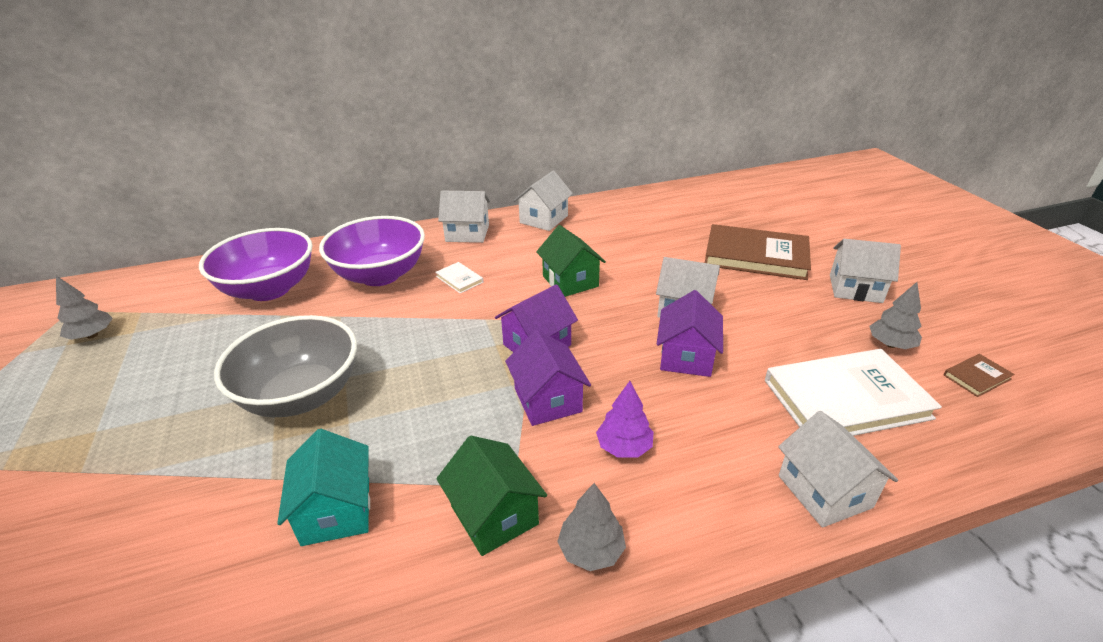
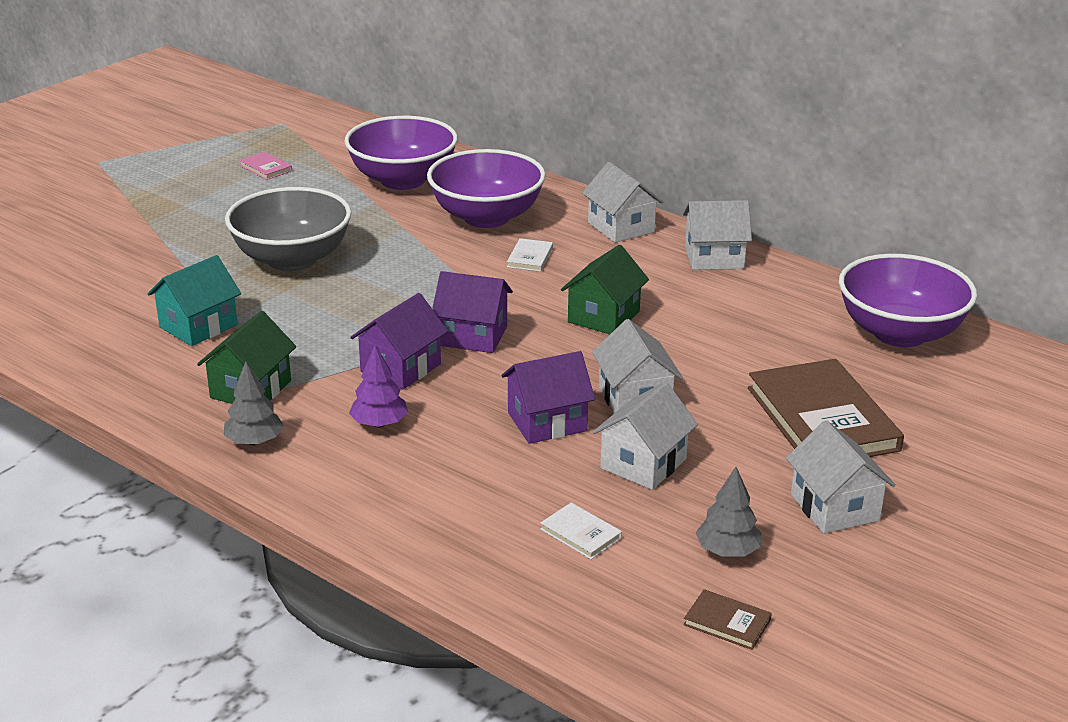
camera: 55 degrees right, 5 degrees down
(92, 335) = (267, 147): grey tree -> none
(125, 350) = (266, 168): none -> pink book
(683, 202) = (900, 333): none -> purple bowl
(824, 491) = (423, 541): white house -> white house (643, 464)
(846, 399) = (580, 534): white book -> white book, size x0.42

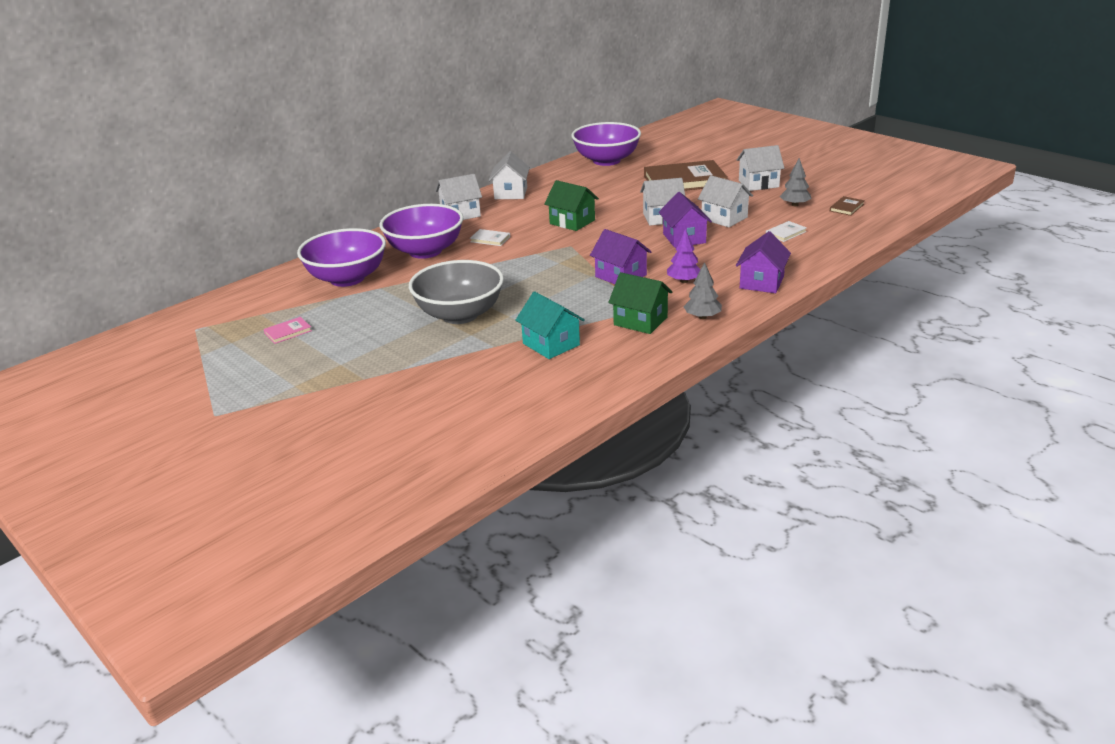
camera: 80 degrees left, 0 degrees up
(473, 336) = (586, 256): purple house -> purple house (761, 282)

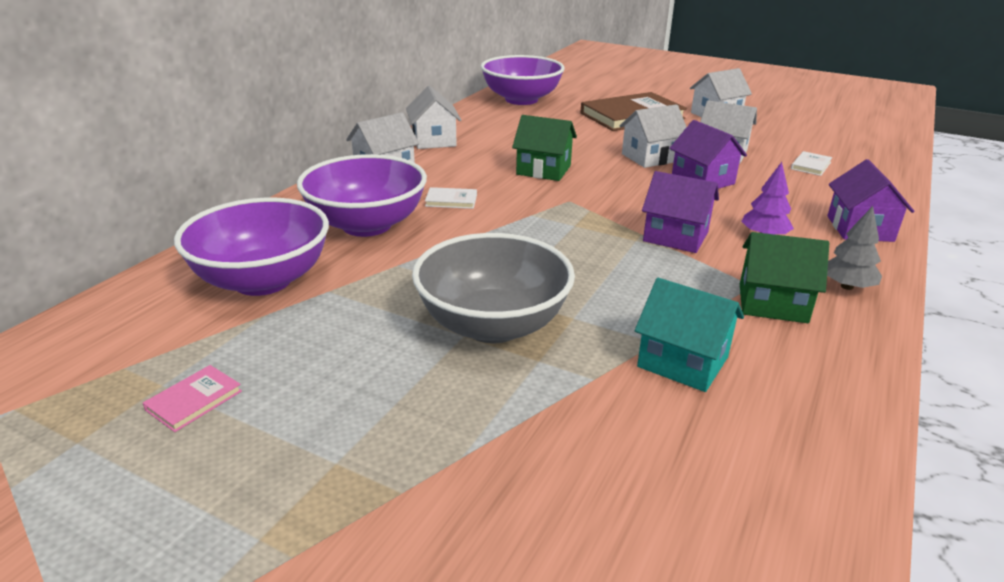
camera: 20 degrees left, 0 degrees up
(795, 205) = (781, 134): grey tree -> none
(846, 208) = (838, 134): brown book -> none

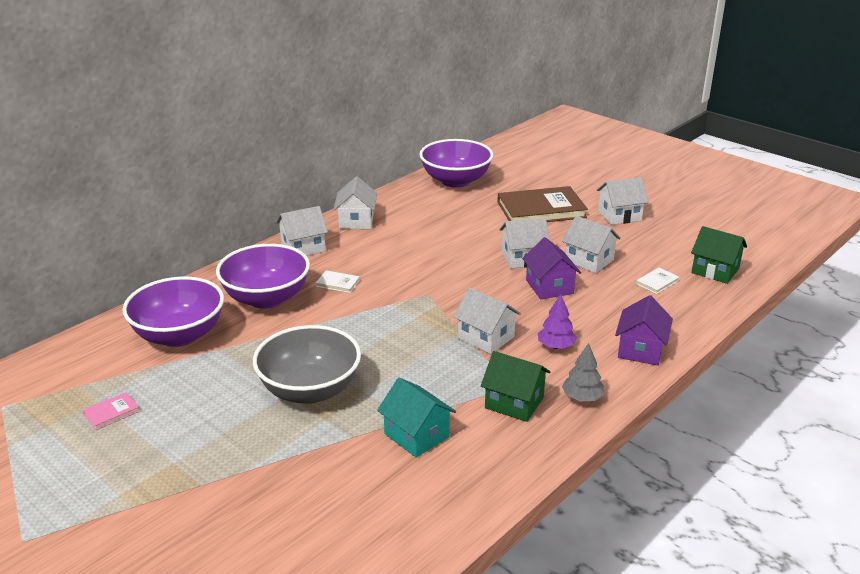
camera: 15 degrees right, 0 degrees up
(543, 170) = (426, 261): green house -> green house (715, 271)
(675, 236) = (486, 338): purple house -> white house

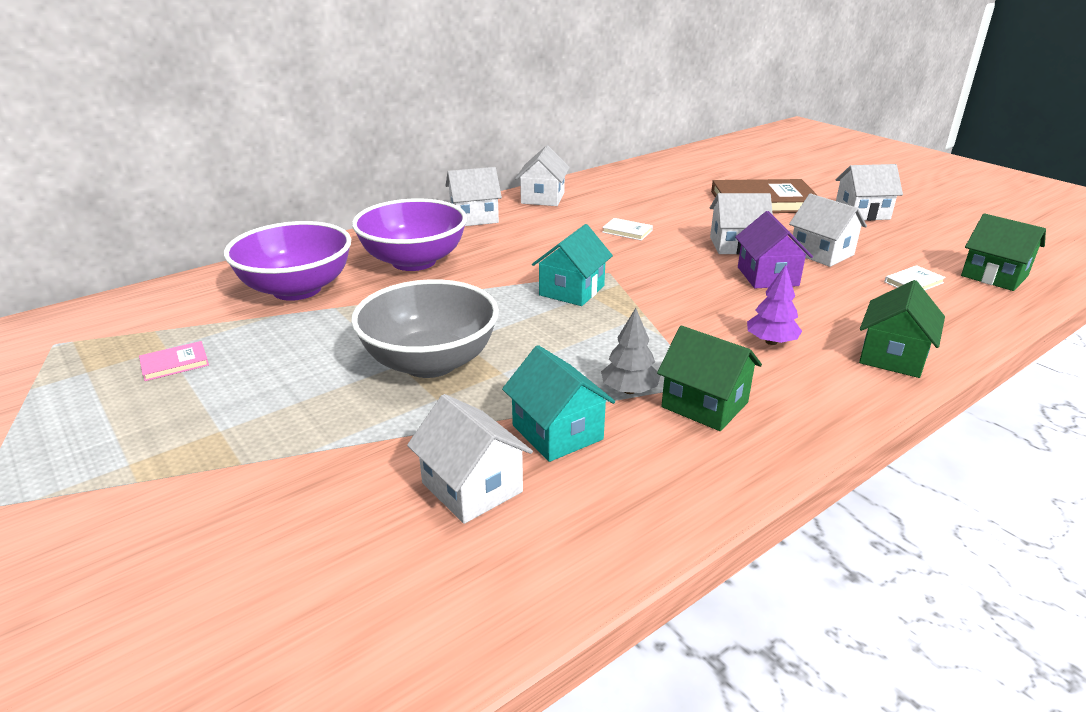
camera: 10 degrees right, 0 degrees up
(338, 283) = (503, 253): white book -> white book (627, 231)
(401, 315) = (572, 290): none -> turquoise house
(455, 181) = (665, 171): purple bowl -> none
(486, 338) = (676, 324): white house -> white house (472, 487)
(582, 398) = (805, 408): grey tree -> grey tree (629, 390)
(640, 350) = (892, 356): purple house -> green house

